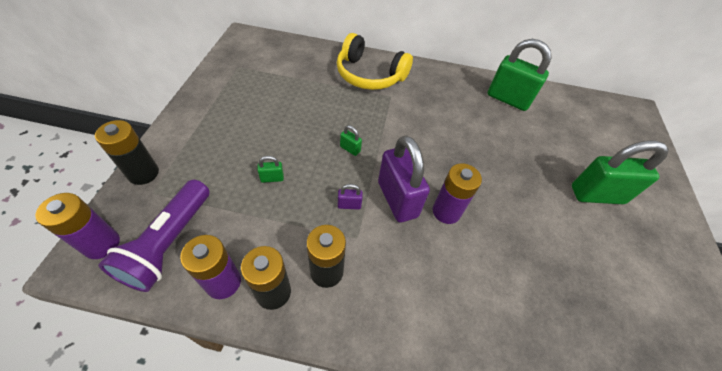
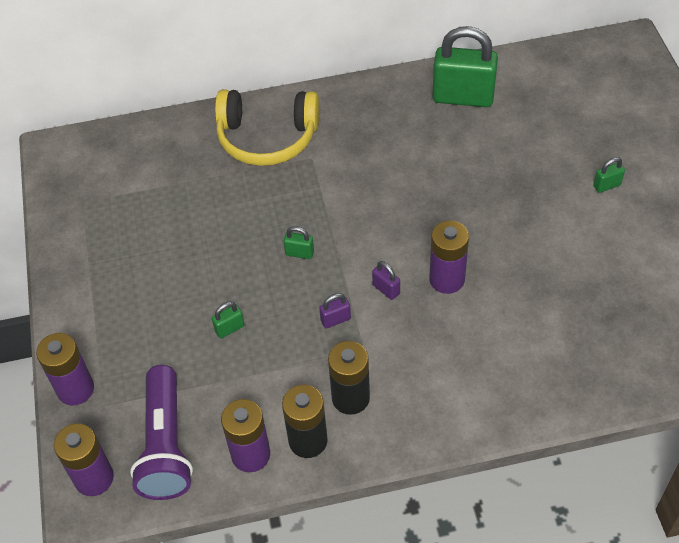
camera: 15 degrees left, 0 degrees up
(143, 173) = (75, 389): black battery -> purple battery
(397, 199) = (386, 289): purple padlock -> purple padlock, size x0.42
(596, 195) = (606, 185): green padlock -> green padlock, size x0.42

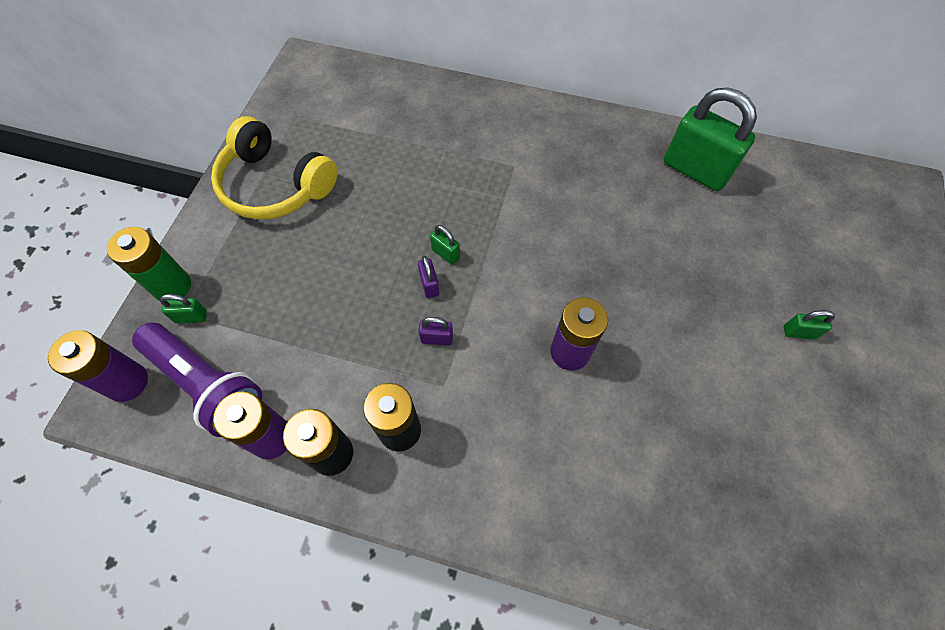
camera: 25 degrees right, 10 degrees up
(75, 389) = (172, 286): purple battery -> green battery
(166, 445) = (207, 384): purple flashlight -> purple flashlight turned 75 degrees counterclockwise
(229, 328) = (336, 297): green padlock -> green padlock (191, 317)
(267, 138) = (486, 129): yellow headphones -> yellow headphones (275, 185)
(386, 289) = (503, 332): purple padlock -> purple padlock (429, 285)

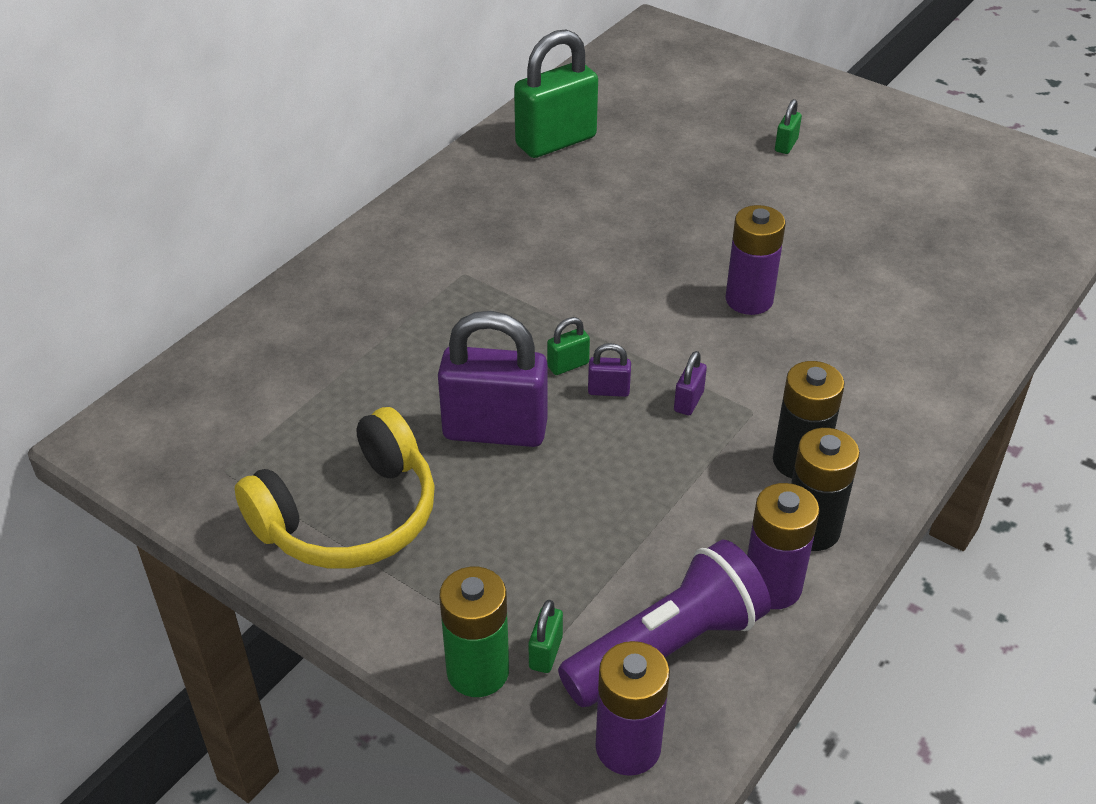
camera: 70 degrees left, 20 degrees down
(368, 232) = (495, 430): none -> purple padlock

